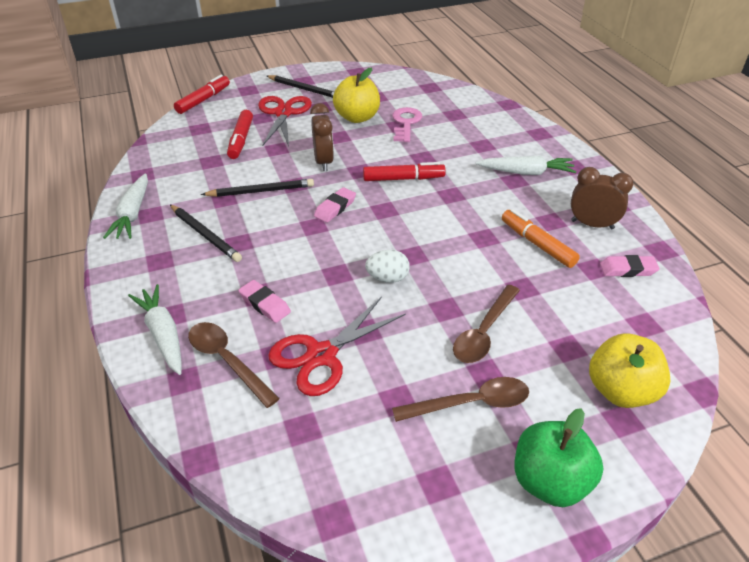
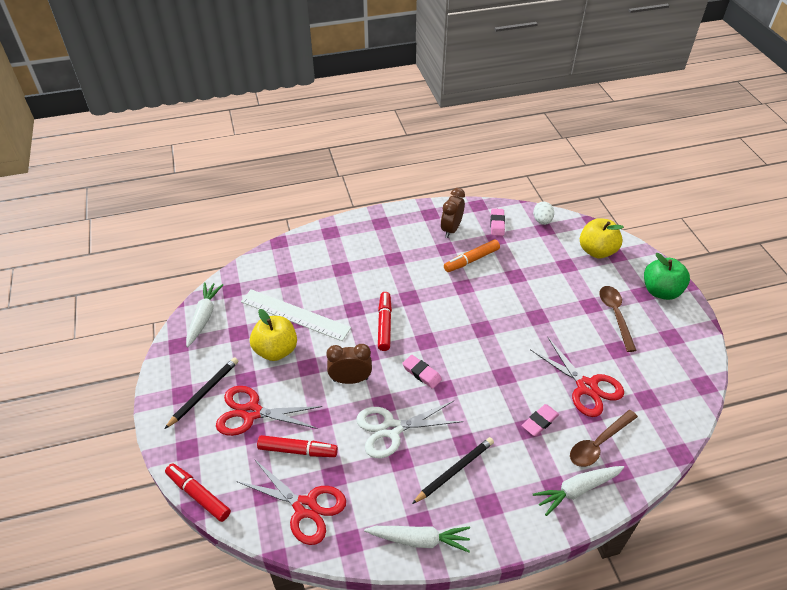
camera: 85 degrees left, 5 degrees up
(182, 149) = (305, 507): none -> red scissors
(261, 191) = (392, 429): black pencil -> white scissors
(387, 278) = (508, 345): white egg -> white egg (542, 221)
(406, 123) = (295, 314): pink key -> white ruler
(484, 332) = (557, 300): brown spoon -> none
(526, 172) = (385, 250): white carrot -> white carrot (204, 317)

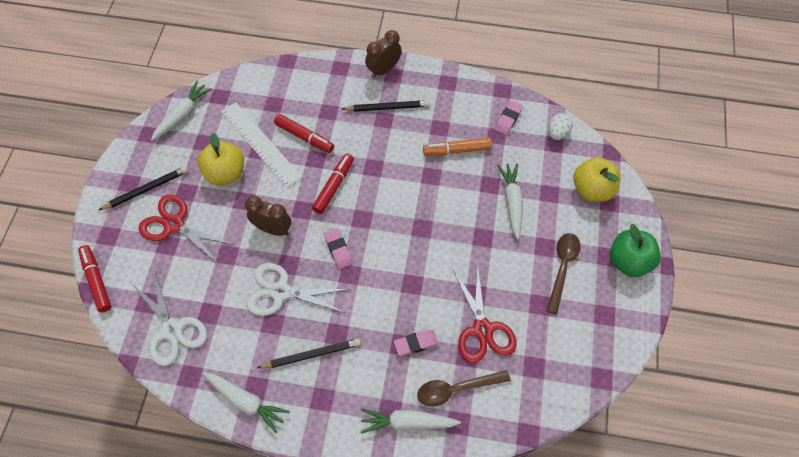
camera: 25 degrees right, 15 degrees up
(298, 450) = (193, 276): red marker -> red marker (304, 137)
(305, 507) = (172, 330): red scissors -> white scissors
(392, 248) = (387, 108): none -> black pencil
(451, 229) = (458, 108): brown clock -> brown clock (383, 70)
(542, 282) = (512, 202): none -> white carrot

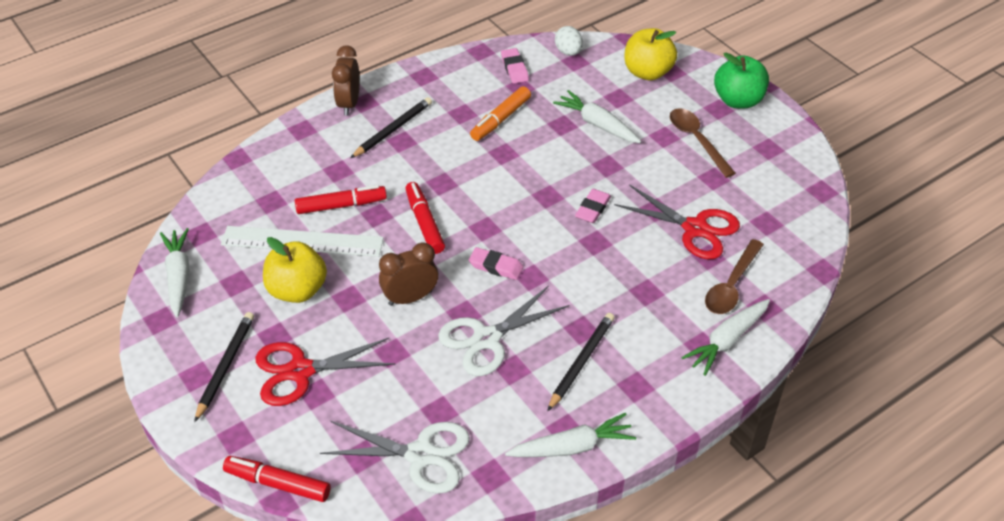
camera: 45 degrees left, 15 degrees down
(416, 344) = (657, 281): pink eraser -> pink eraser (593, 209)

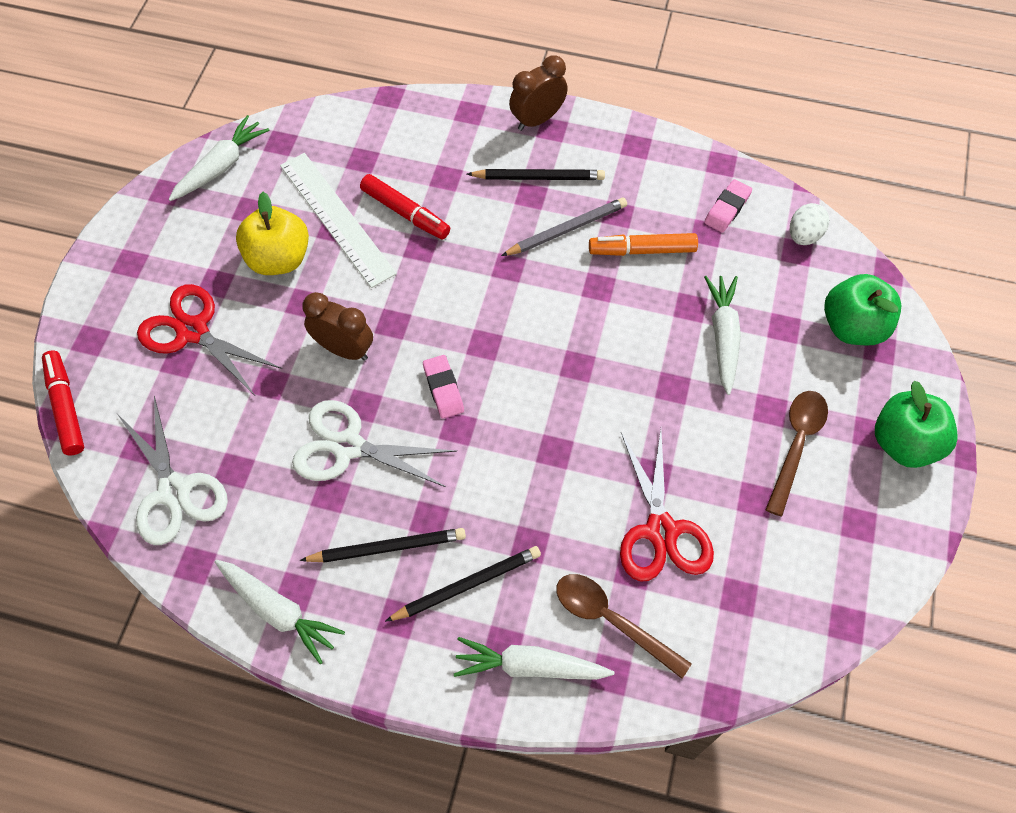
camera: 50 degrees right, 15 degrees up
(225, 366) = (155, 275): black pencil -> black pencil (467, 585)
(424, 223) = (444, 291): red marker -> none
(447, 141) = (566, 230): none -> grey pencil
(593, 209) = (597, 417): pink eraser -> none
(647, 72) = (853, 327): yellow apple -> green apple
(731, 285) = (611, 620): brown spoon -> brown spoon turned 45 degrees clockwise

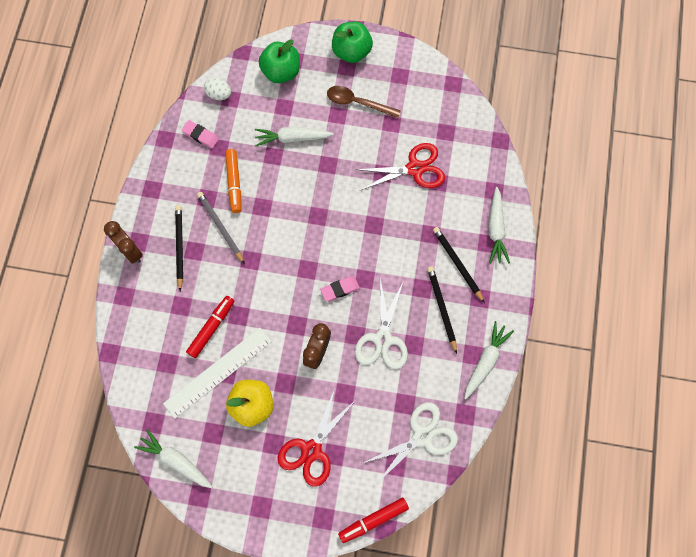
camera: 95 degrees left, 10 degrees up
(611, 620) = (466, 191): brown spoon -> none

